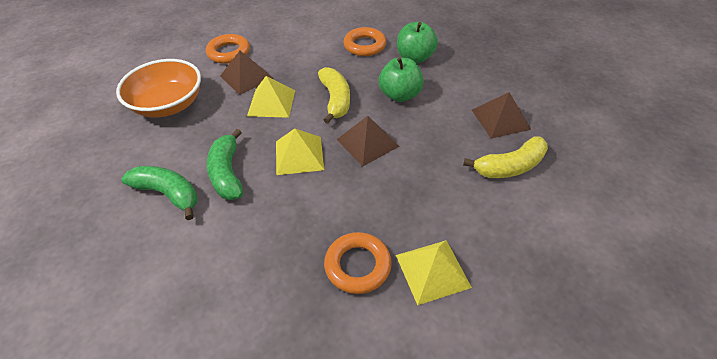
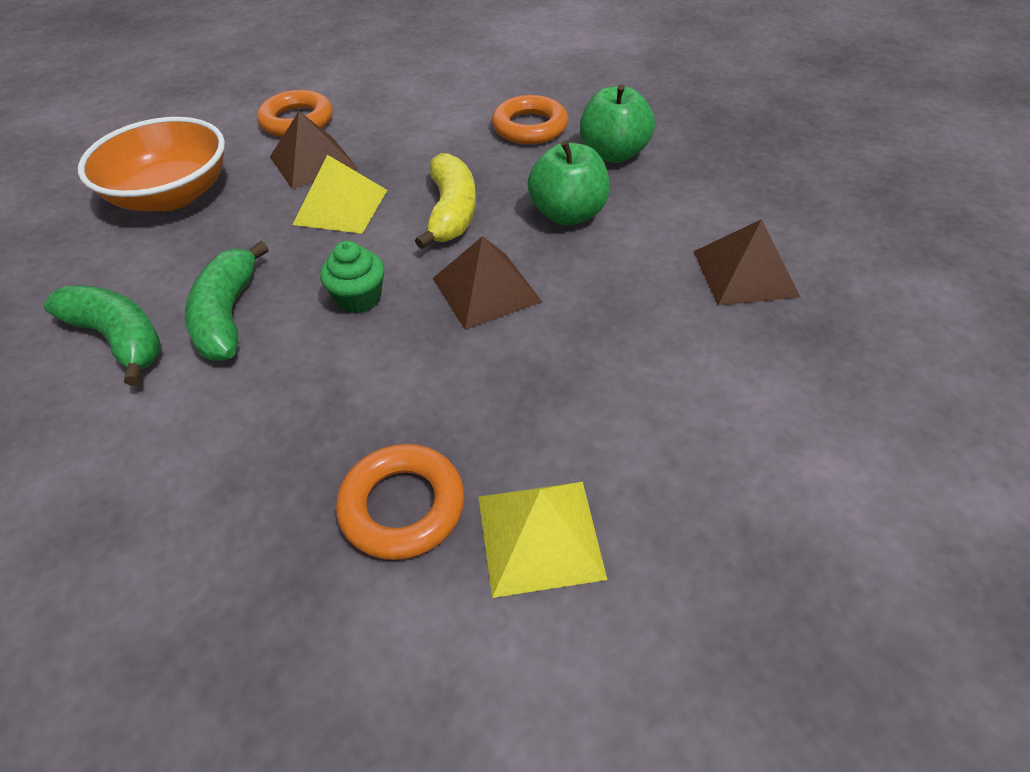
camera: 10 degrees right, 0 degrees up
(299, 155) = (359, 298): yellow pyramid -> green cupcake
(509, 166) = (741, 360): yellow banana -> none

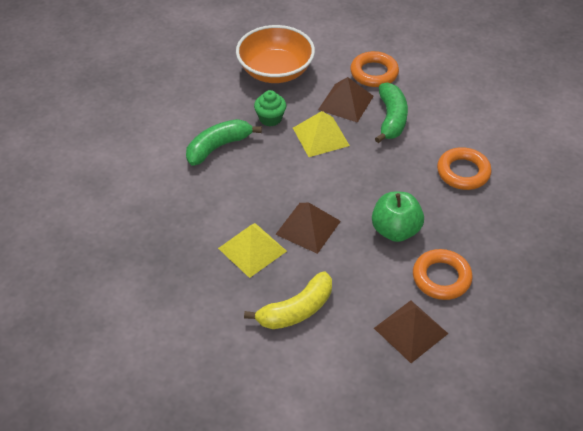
camera: 55 degrees right, 0 degrees up
(119, 339) = (179, 123): green banana -> green banana (391, 119)
(359, 298) = (264, 184): green cupcake -> green cupcake (270, 118)
(402, 506) = (165, 268): orange ring -> orange ring (441, 278)
(451, 212) = (354, 181): yellow banana -> yellow banana (296, 310)
(540, 536) = (182, 320): yellow pyramid -> yellow pyramid (252, 249)
(613, 154) = (472, 224): green apple -> none

